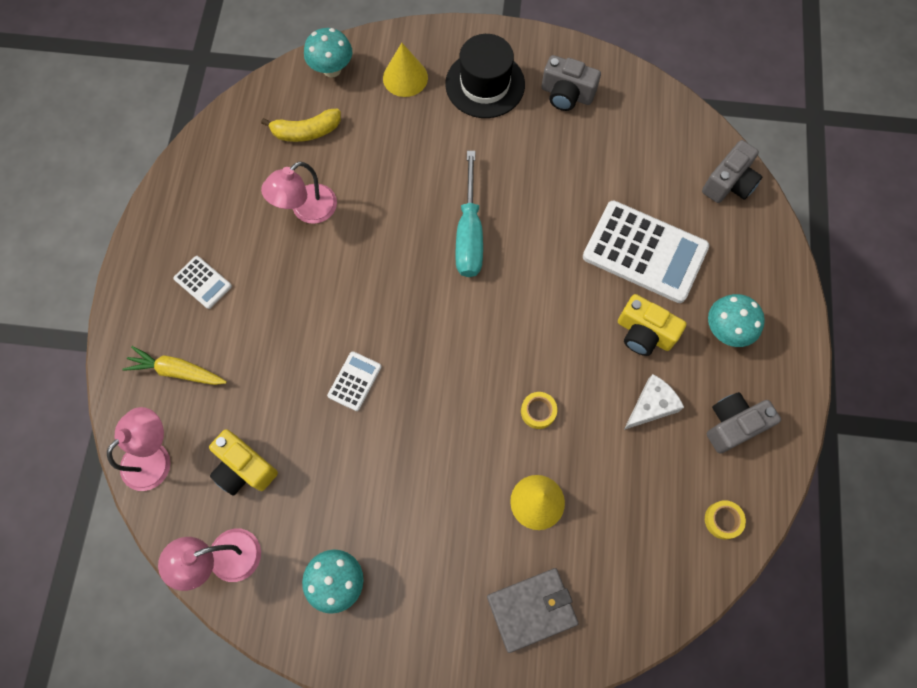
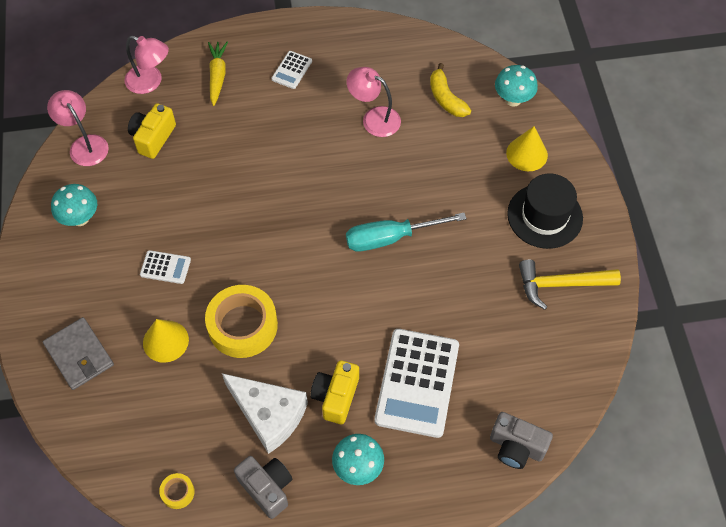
camera: 75 degrees right, 10 degrees down
(355, 381) = (237, 189): white calculator -> white calculator (165, 267)
(538, 411) = (242, 325): yellow tape -> yellow tape, size x2.28
(566, 94) = (561, 284): grey camera -> yellow hammer
(651, 405) = (269, 414): white cheese -> white cheese, size x1.62

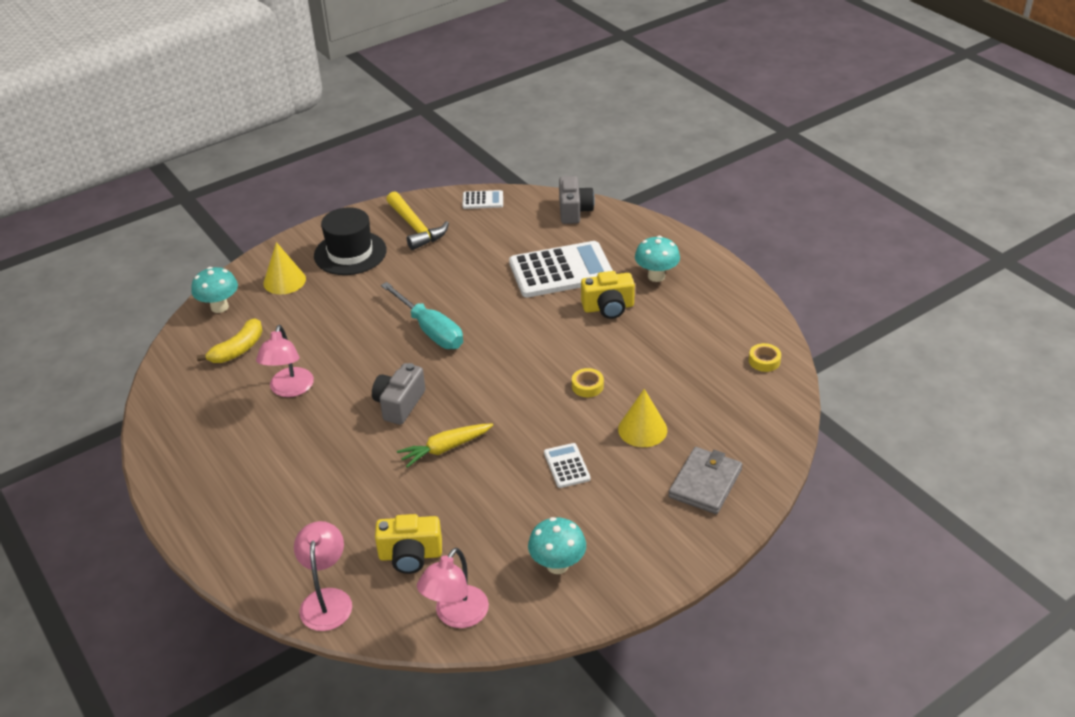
camera: 115 degrees left, 20 degrees down
(217, 76) = (288, 539): yellow carrot -> yellow carrot (445, 448)
(242, 325) = (587, 386): yellow tape -> yellow tape, size x0.44
(267, 488) = (715, 315): grey camera -> grey camera (399, 404)
(269, 414) = (655, 337): white cheese -> none
(292, 70) = (249, 478): white calculator -> white calculator (483, 200)

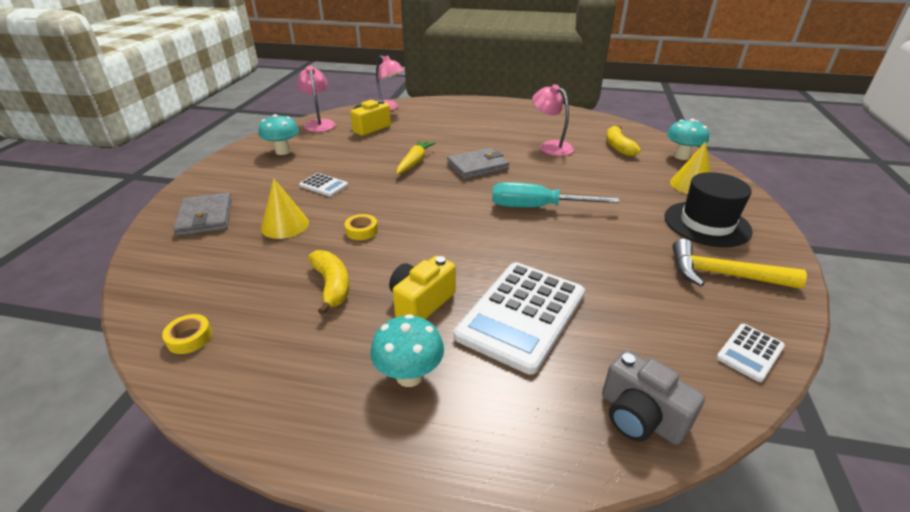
camera: 135 degrees right, 5 degrees down
(399, 404) = (477, 166): grey camera -> grey wallet
(652, 349) = (332, 286): none -> yellow banana

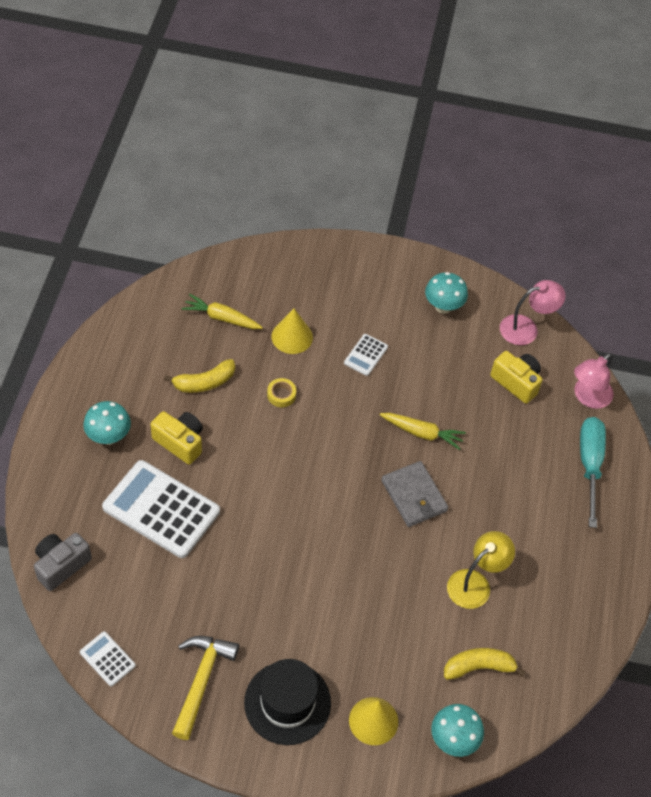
camera: 85 degrees right, 20 degrees up
(189, 338) = (155, 310): yellow tape -> none
(205, 217) = (306, 277): grey wallet -> none
(234, 275) = (222, 318): none -> yellow carrot
(537, 207) = (321, 544): turquoise screwdriver -> turquoise screwdriver (589, 465)
(550, 146) = (475, 583): pink lamp -> yellow lamp

